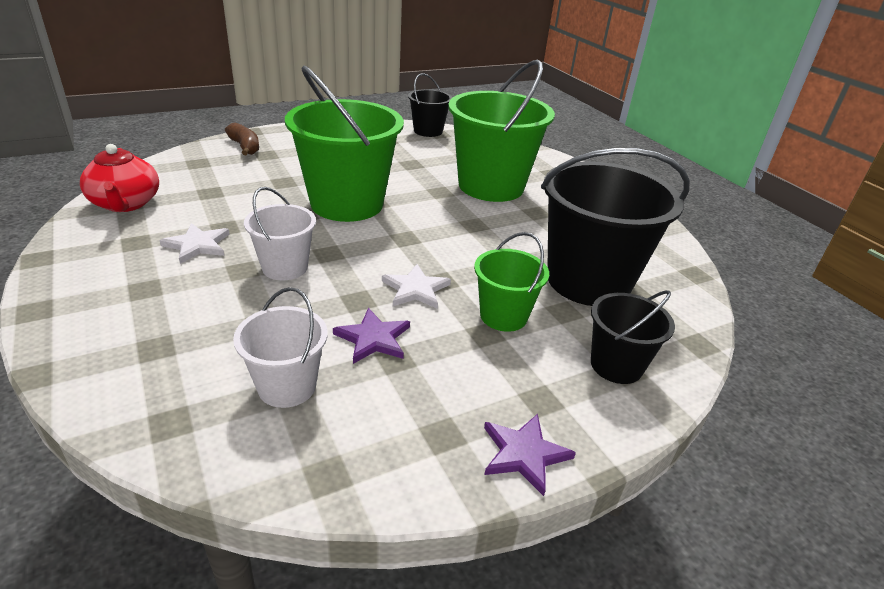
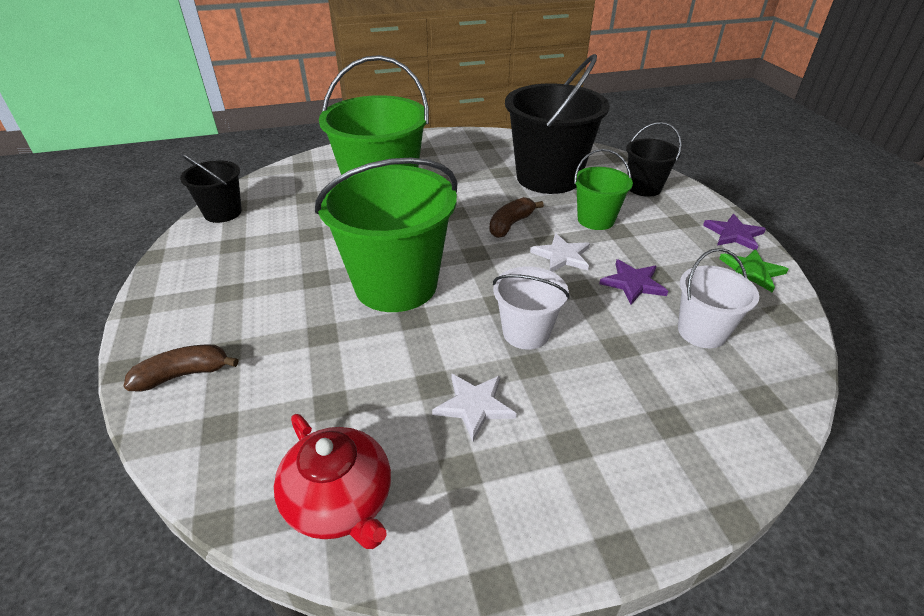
camera: 75 degrees left, 5 degrees up
(125, 204) = (340, 502): red teapot -> red teapot turned 60 degrees clockwise
(424, 458) = (751, 271): none -> green star
(466, 256) = (510, 224): none -> brown banana

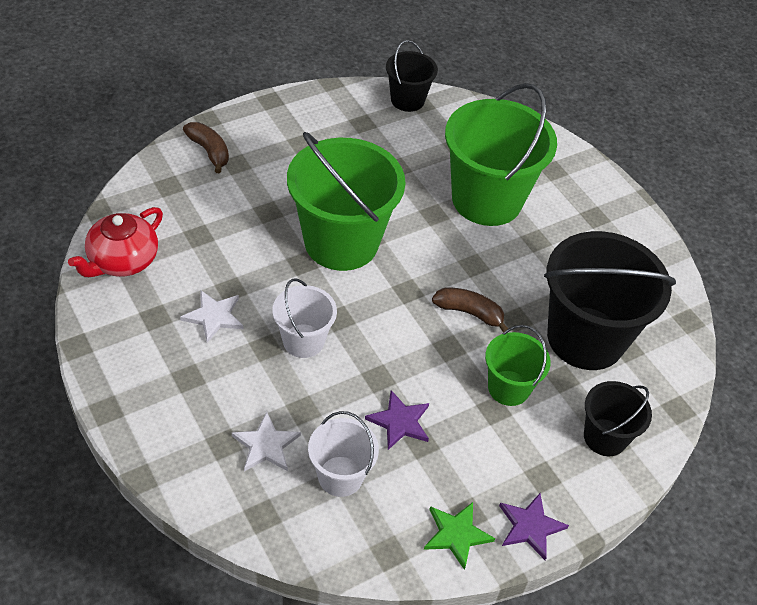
camera: 70 degrees right, 10 degrees up
(562, 256) = (427, 360): white star -> white star (266, 445)

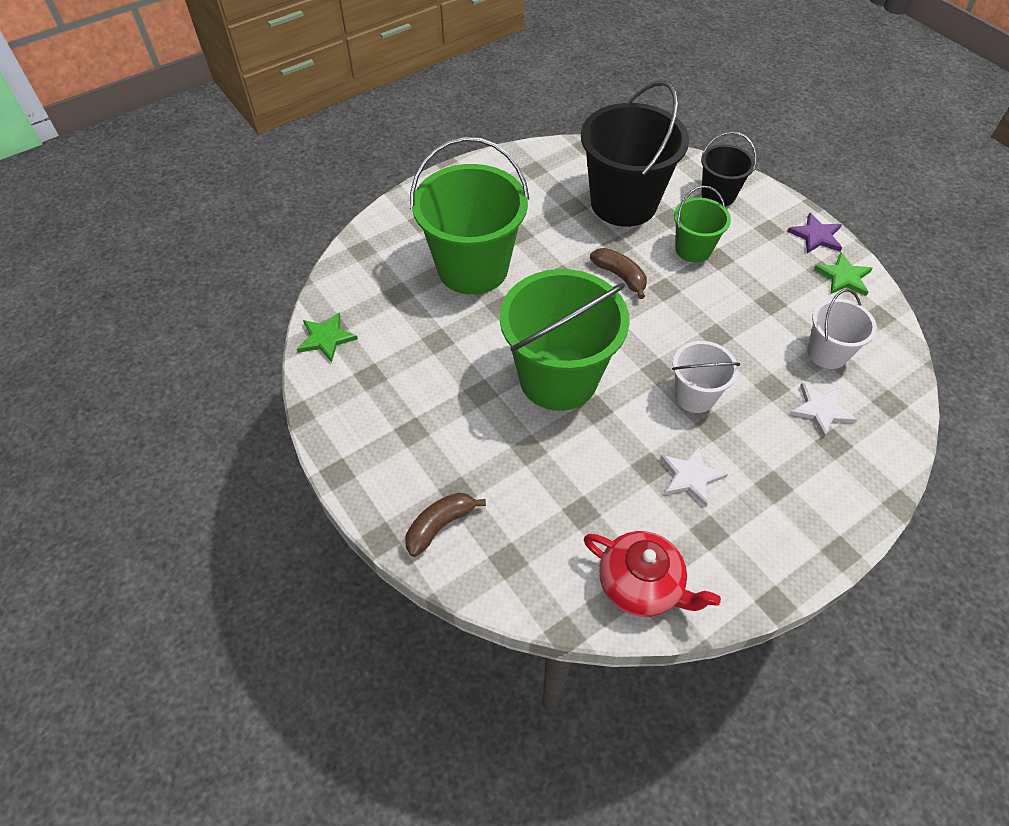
camera: 90 degrees left, 5 degrees up
(400, 421) = (756, 317): purple star -> none
(407, 100) = (326, 338): black bucket -> green star
(469, 313) = (620, 276): brown banana -> brown banana turned 120 degrees clockwise

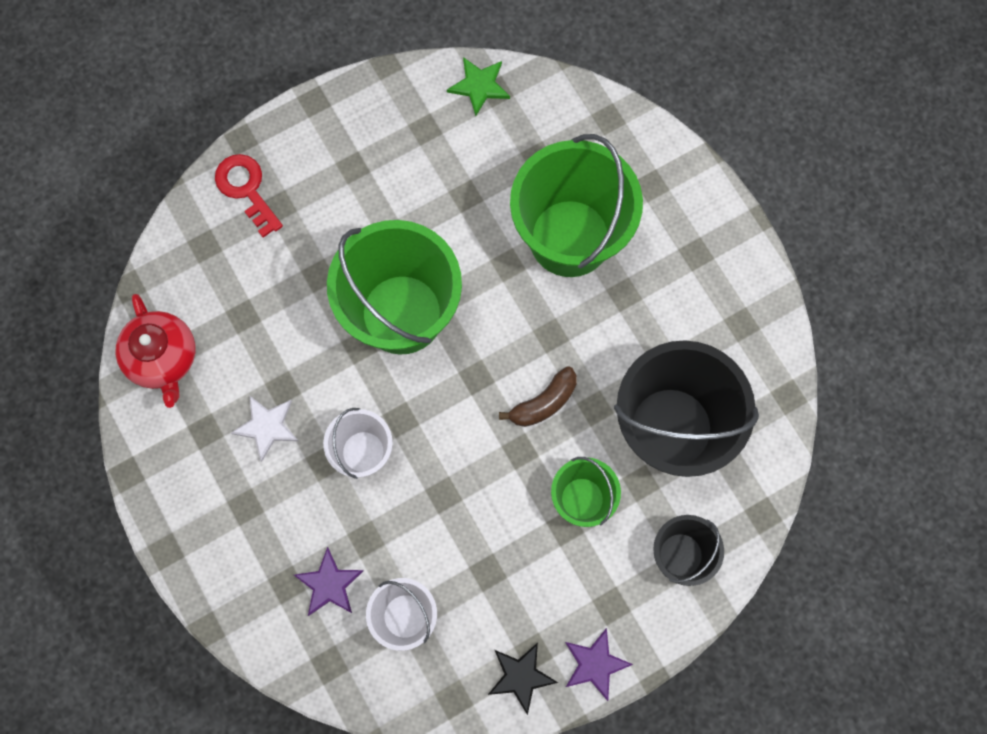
camera: 95 degrees right, 20 degrees up
(440, 525) = (246, 190): brown banana -> red key
(641, 585) = (163, 358): red teapot -> red teapot turned 60 degrees counterclockwise
(821, 410) = (329, 584): white star -> purple star
(843, 277) = (521, 676): green star -> black star

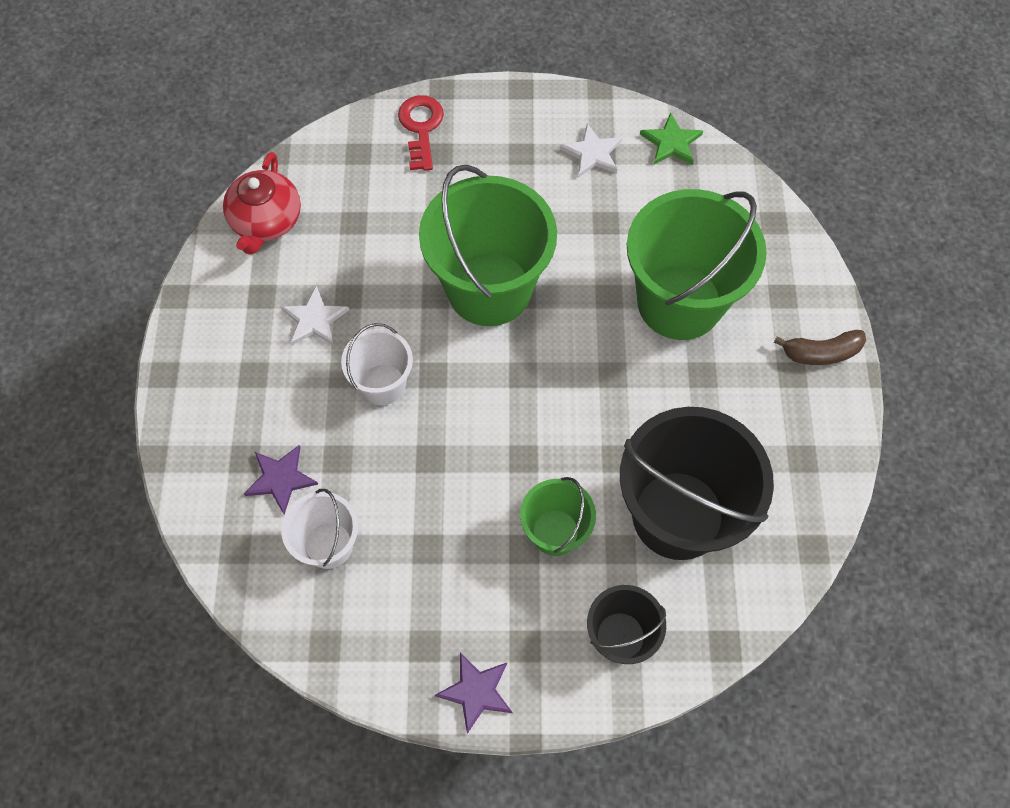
camera: 30 degrees right, 10 degrees down
(416, 134) = (592, 153): none -> white star
(521, 676) = (399, 661): black star -> none
(543, 403) = (570, 428): brown banana -> brown banana (821, 353)

